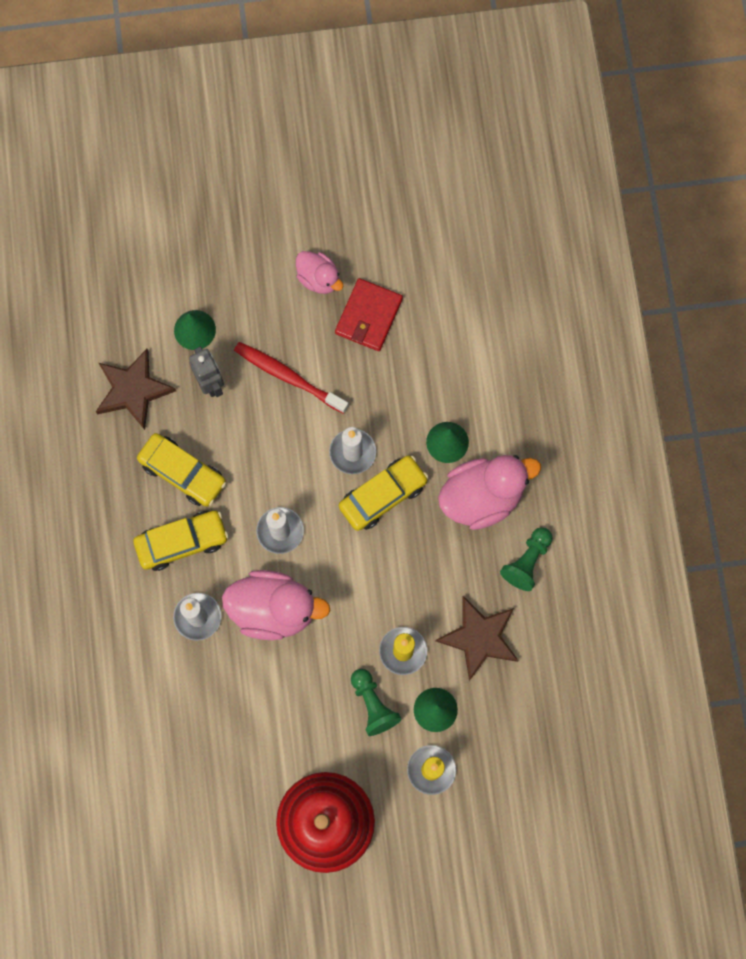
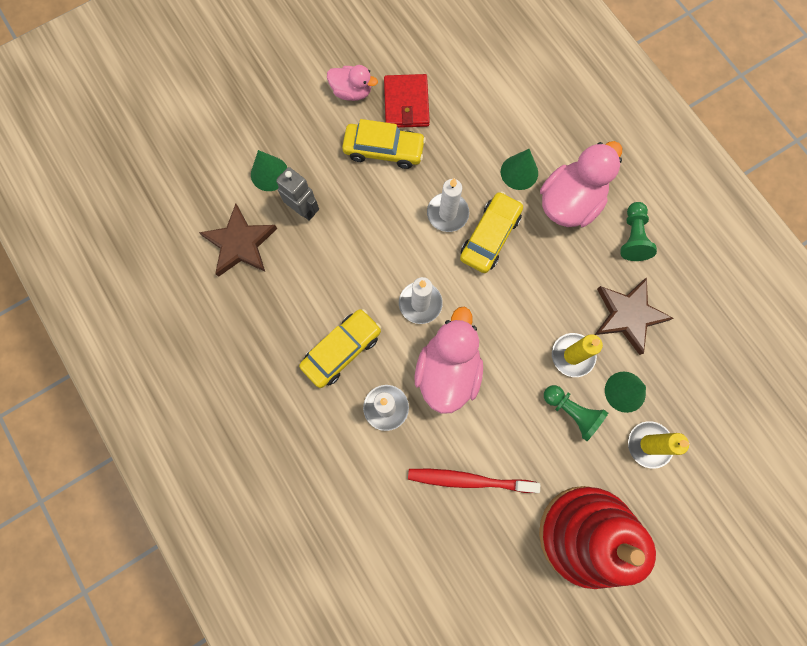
camera: 25 degrees left, 0 degrees up
(183, 473) = (315, 292): yellow car -> yellow car (384, 150)
(274, 609) = (447, 371): pink duck -> pink duck turned 60 degrees counterclockwise
(288, 377) = (365, 177): red toothbrush -> red toothbrush (468, 480)

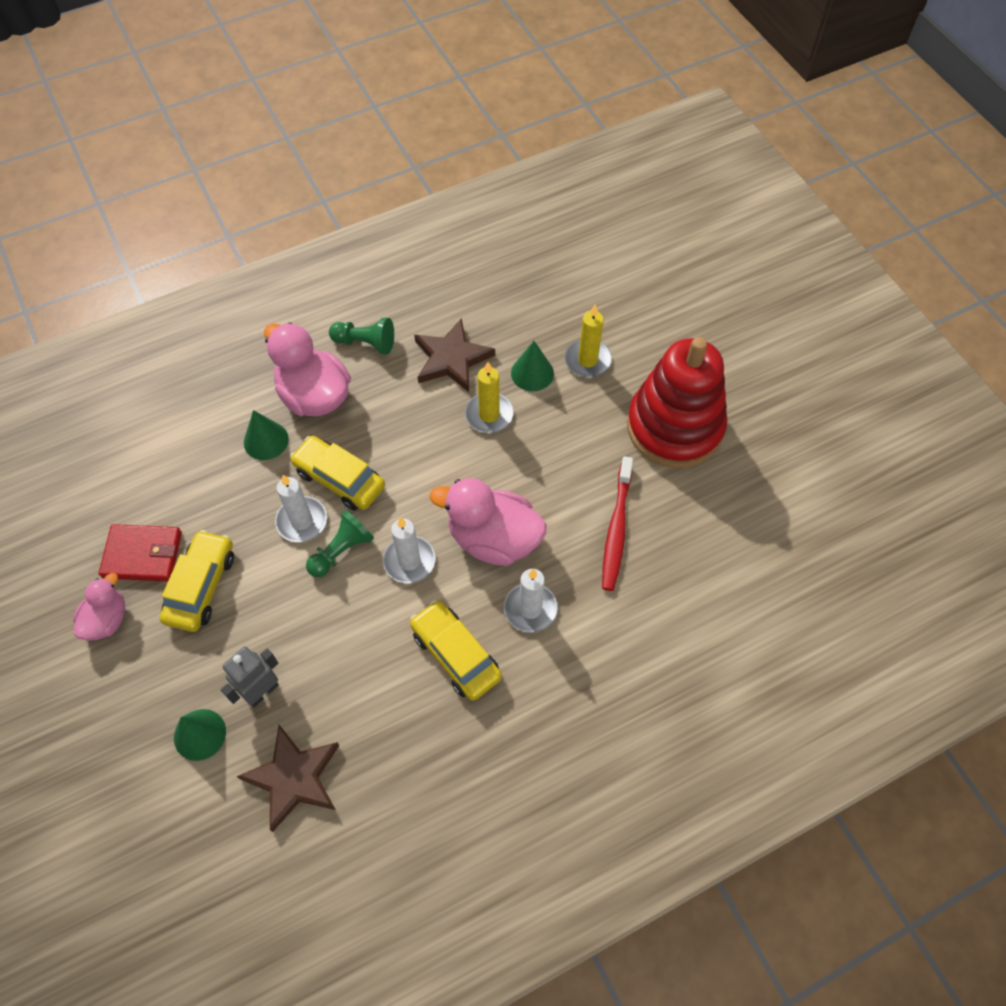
camera: 85 degrees left, 15 degrees down
(571, 412) = (549, 423): green pawn -> green pawn (341, 551)

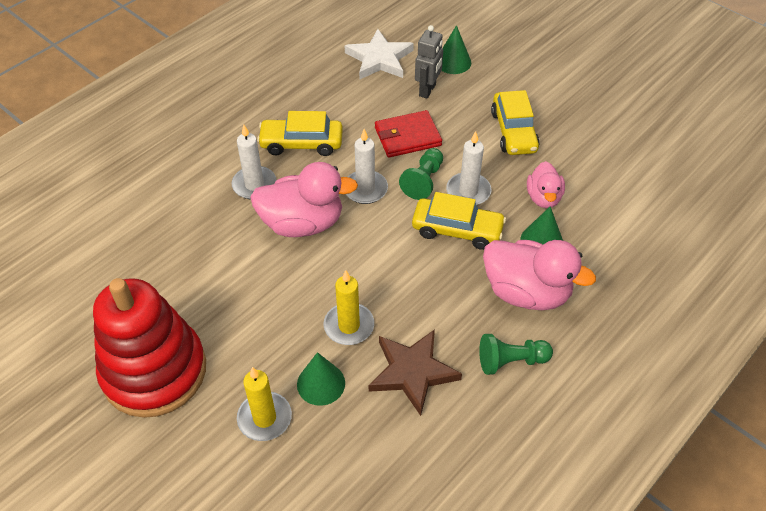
camera: 160 degrees right, 10 degrees down
(107, 620) = (563, 97): pink duck -> pink duck (543, 198)
(143, 555) = (572, 137): red wallet -> red wallet (407, 137)
(294, 778) = (379, 59): brown star -> white star
(456, 654) = (301, 143): yellow car -> yellow car turned 150 degrees clockwise
(616, 529) = (196, 260): red toothbrush -> none

